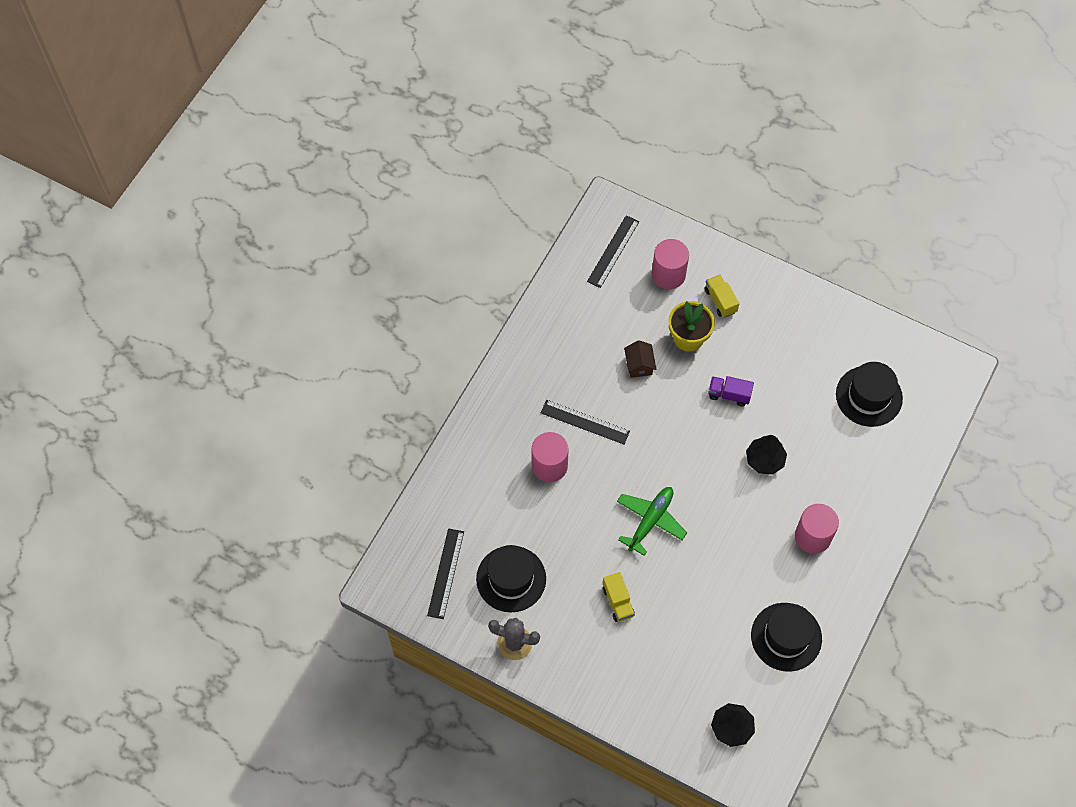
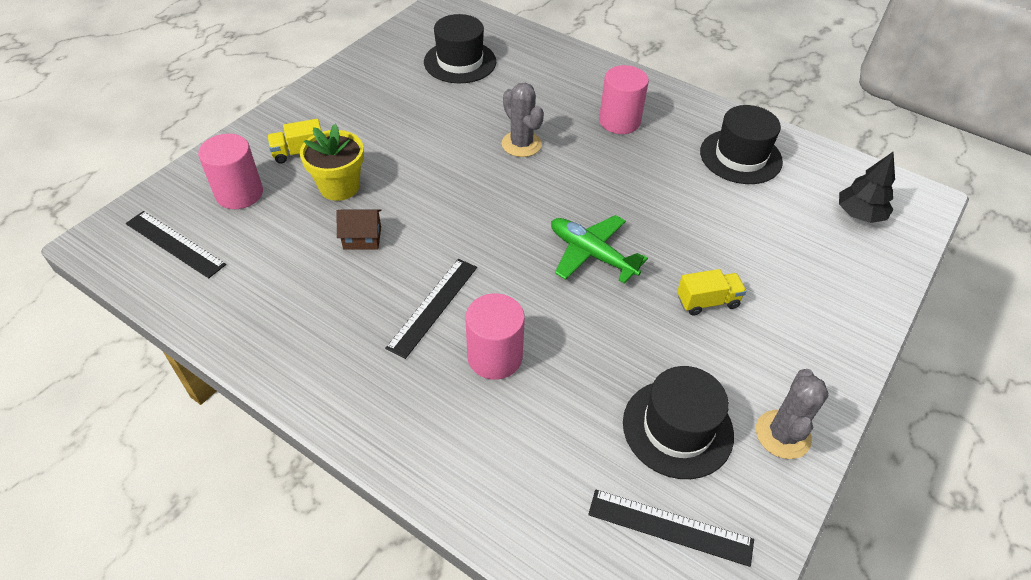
camera: 85 degrees left, 15 degrees down
(729, 395) = (429, 162): purple truck -> none
(765, 460) = (521, 144): black tree -> grey cactus

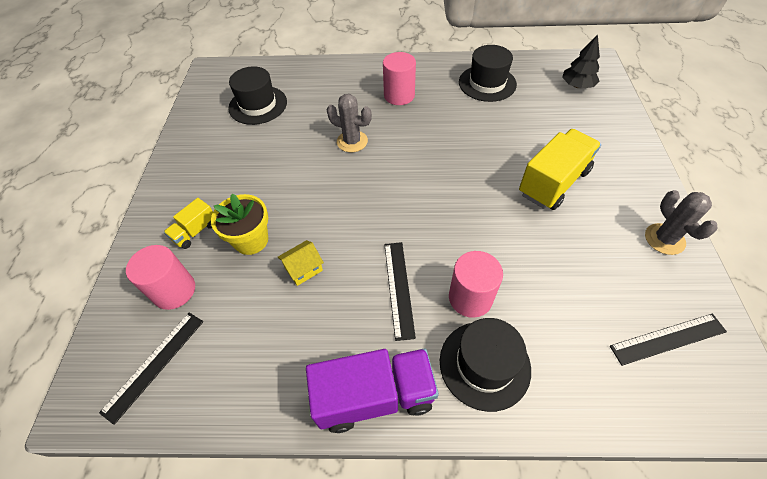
camera: 30 degrees left, 5 degrees up
(175, 244) = (154, 364): black ruler -> black ruler turned 60 degrees counterclockwise
(323, 381) = (375, 396): none -> purple truck
(362, 238) = (303, 269): brown house -> yellow house
(591, 254) = (463, 191): green plane -> none
(677, 428) = (612, 272): black hat -> black hat (484, 364)
(707, 301) = (553, 182): yellow truck -> yellow truck, size x1.94

